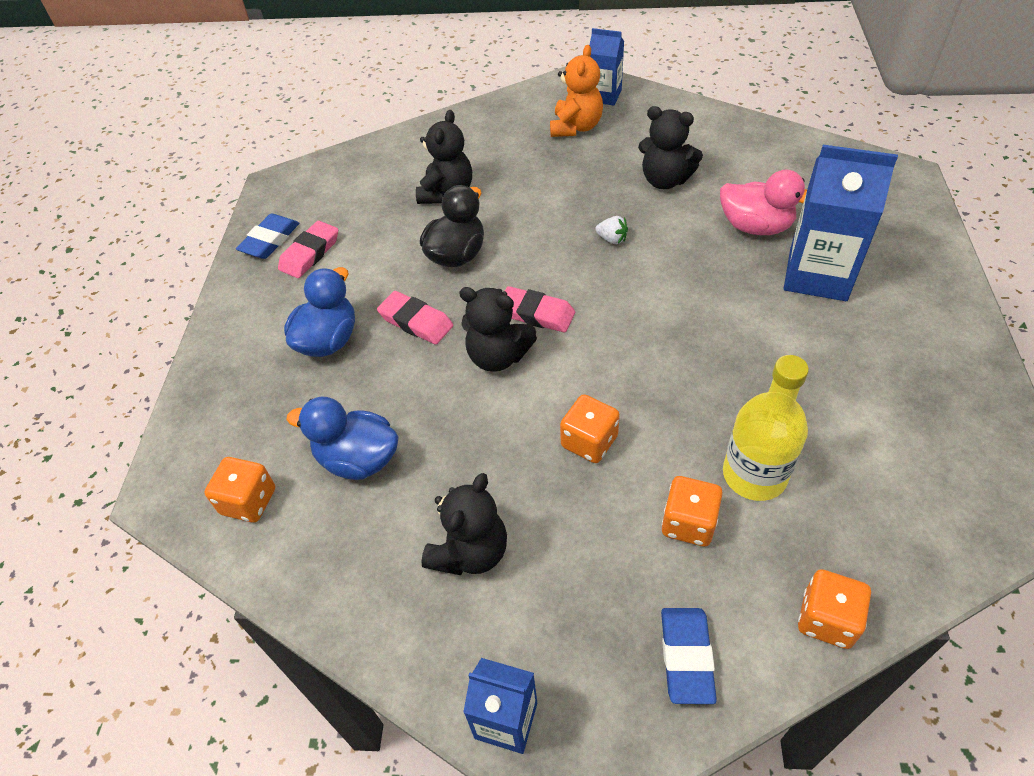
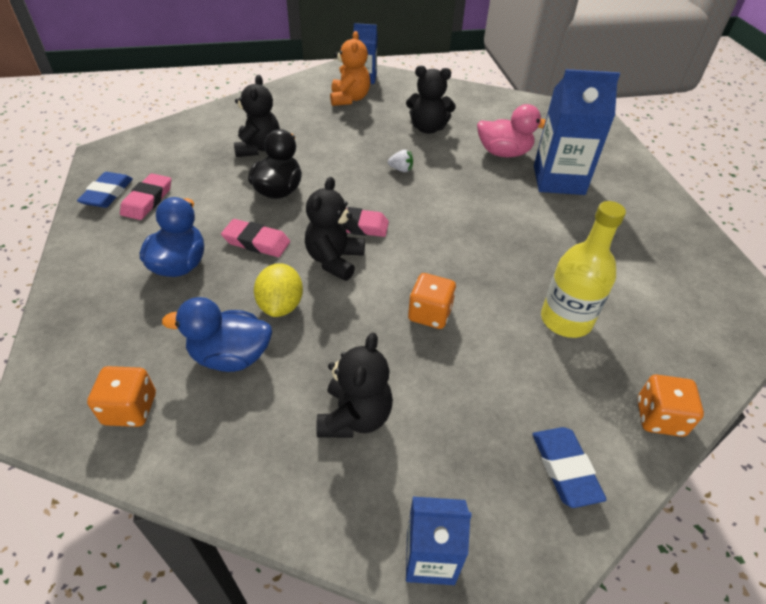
camera: 20 degrees left, 5 degrees down
(424, 406) = (281, 305): none -> yellow lemon
(498, 356) = (334, 260): black teddy bear -> black teddy bear turned 105 degrees clockwise
(688, 523) = (529, 363): orange dice -> none

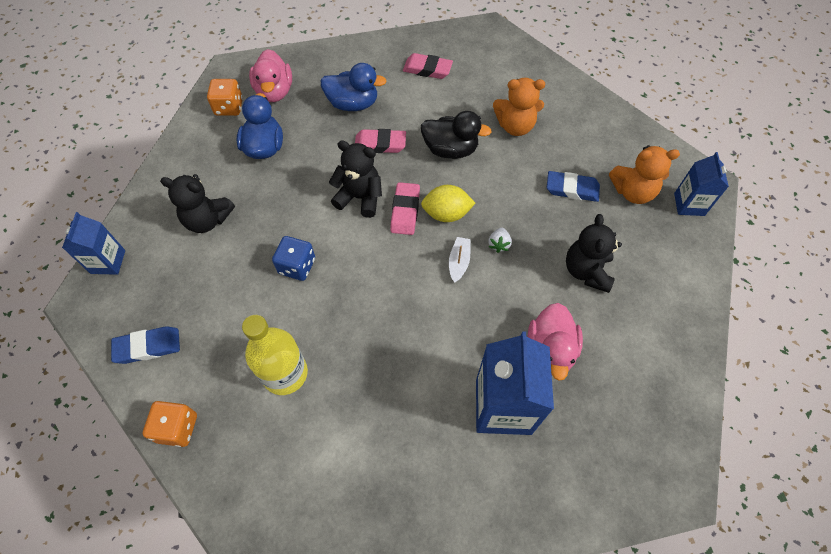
camera: 90 degrees right, 15 degrees up
(107, 194) = (433, 45): blue eraser -> blue eraser (572, 189)
(120, 350) = (274, 92): none -> pink duck
(256, 242) = (380, 144): pink eraser -> pink eraser turned 75 degrees clockwise
(258, 148) = (515, 126): black teddy bear -> orange teddy bear
(281, 305) = (310, 168): yellow lemon -> yellow lemon (446, 214)
(421, 194) = (459, 262): none -> white boat
(430, 314) = (297, 266): orange dice -> blue dice

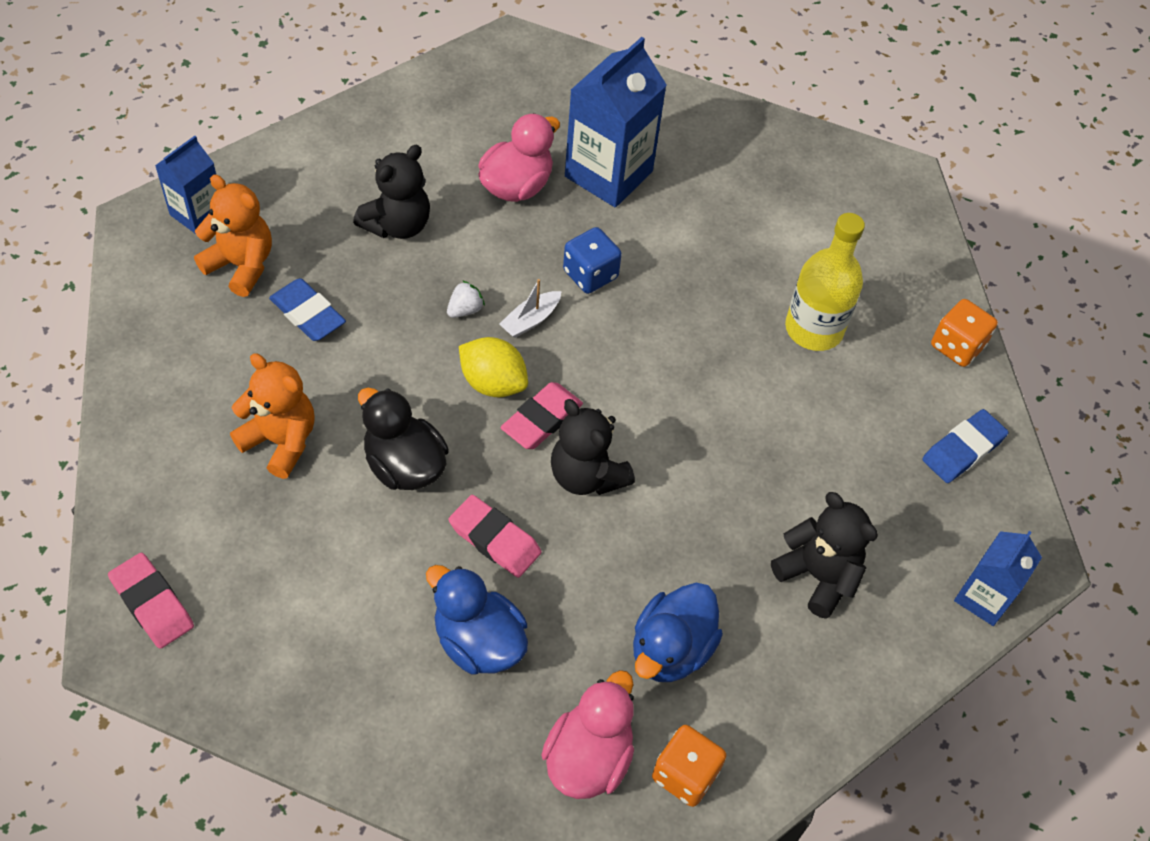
camera: 150 degrees left, 5 degrees down
(148, 347) = (962, 449): blue eraser -> blue eraser turned 60 degrees counterclockwise
(297, 266) = (730, 435): blue dice -> blue dice (590, 274)
(427, 69) = (304, 630): pink eraser -> pink eraser (152, 603)

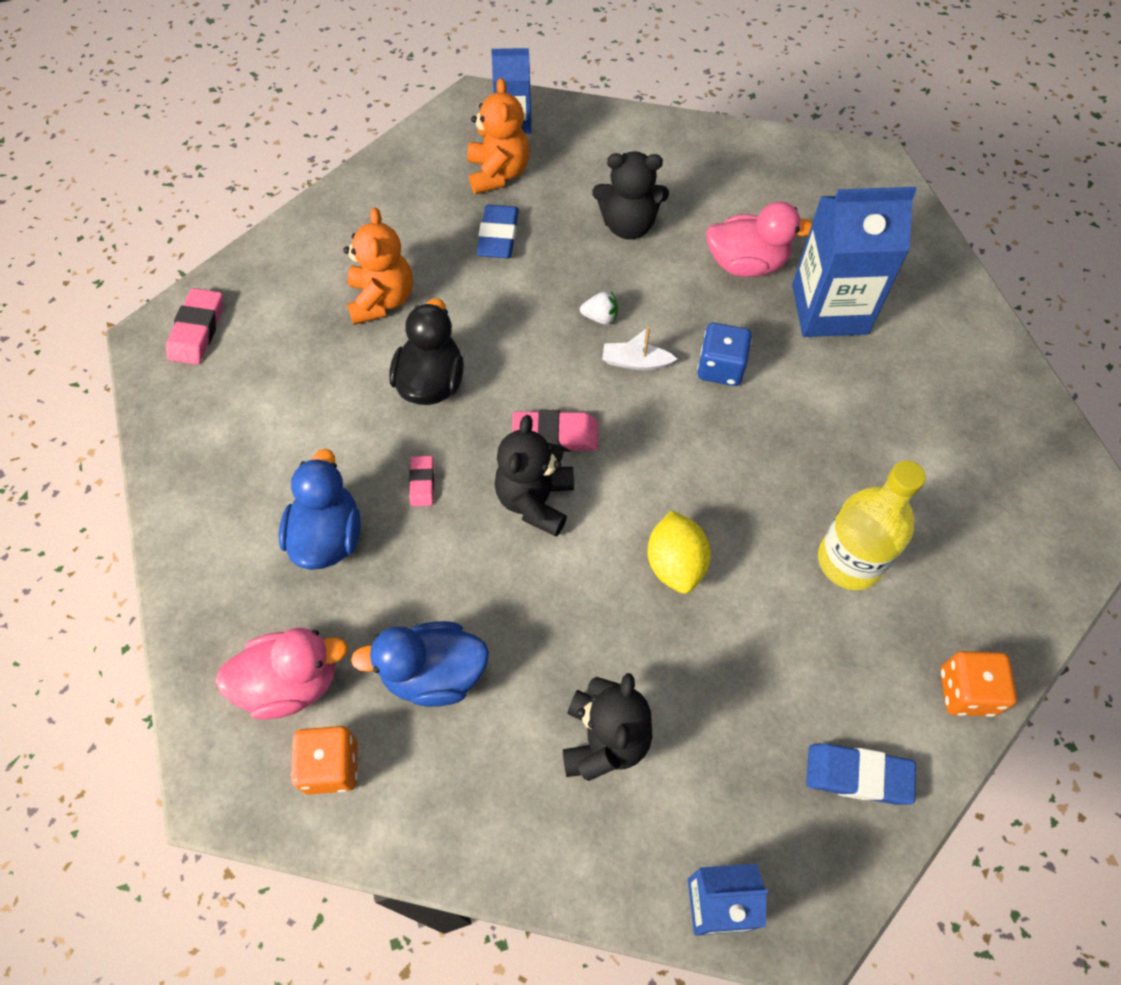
camera: 55 degrees right, 5 degrees up
(493, 383) = (555, 381): yellow lemon -> yellow lemon (675, 564)
(494, 539) = (422, 483): pink eraser -> pink eraser, size x0.59

